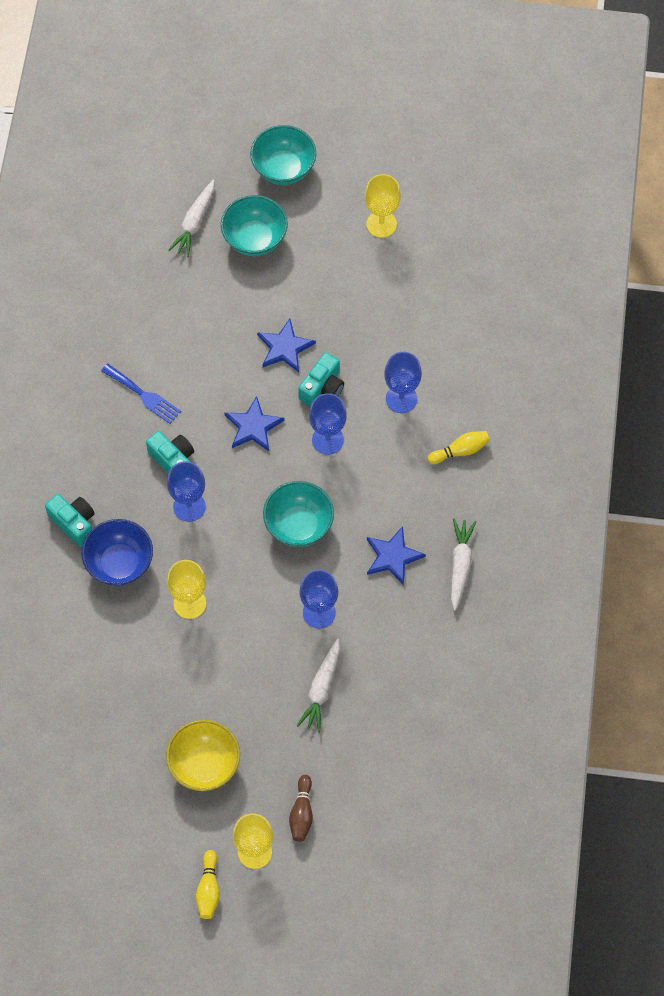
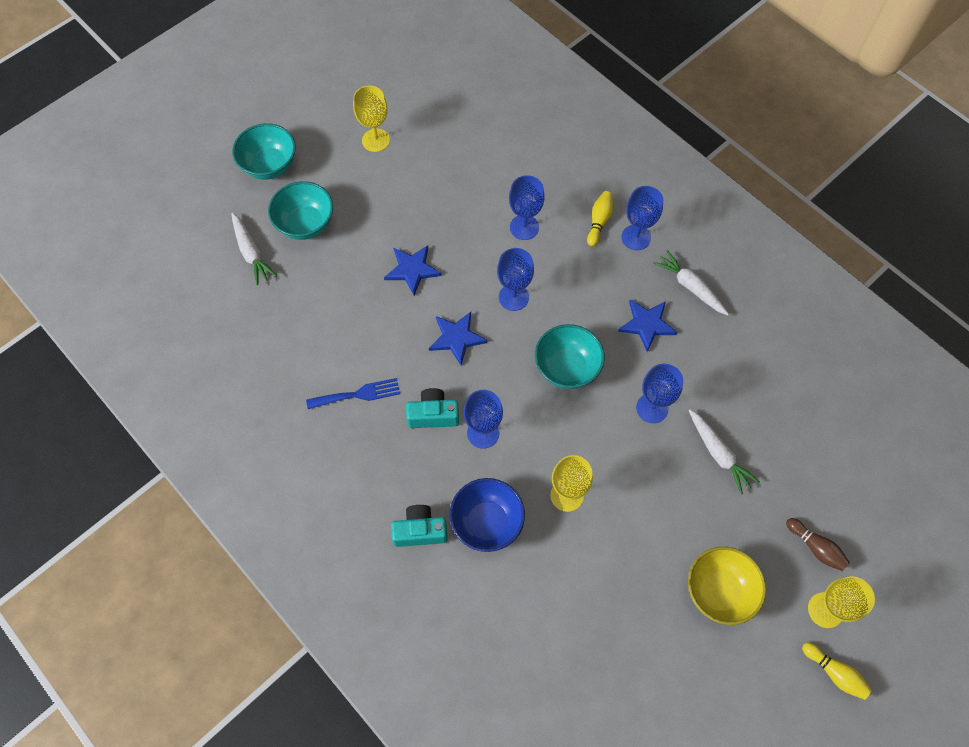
camera: 50 degrees left, 0 degrees up
(322, 388) = (468, 269): turquoise camera -> none
(471, 490) = (636, 237): none -> blue goblet

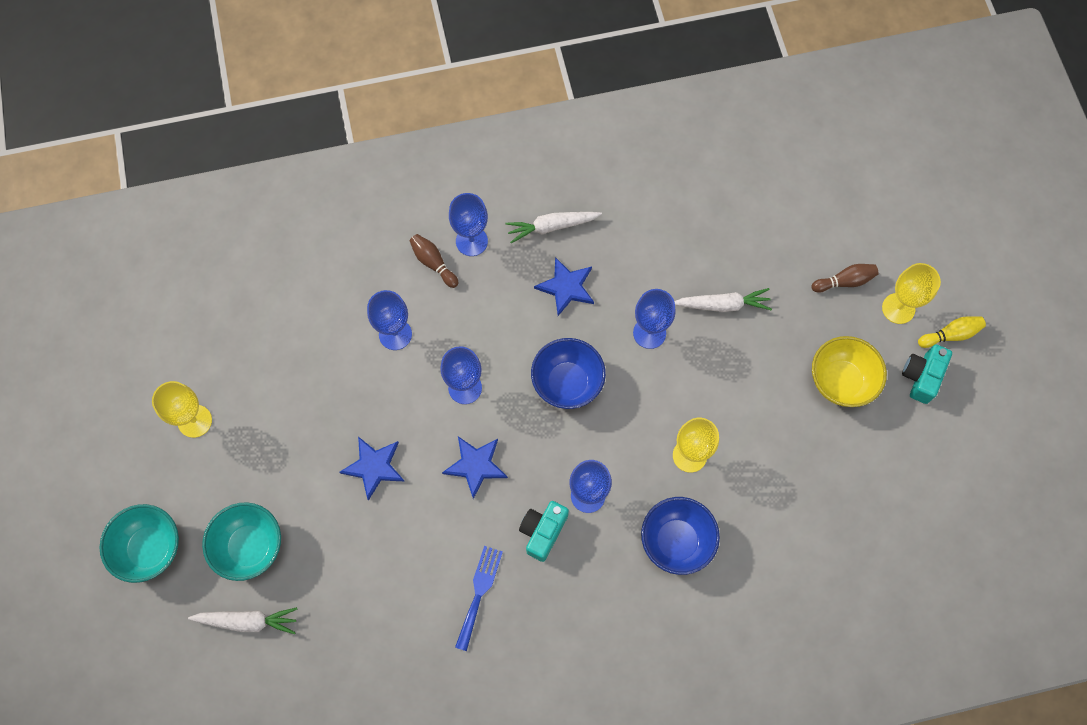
camera: 60 degrees left, 5 degrees up
(420, 531) = (651, 607): turquoise camera -> turquoise camera (921, 377)
(567, 368) = (567, 383): turquoise bowl -> blue bowl
(599, 221) = (433, 263): yellow bowling pin -> brown bowling pin

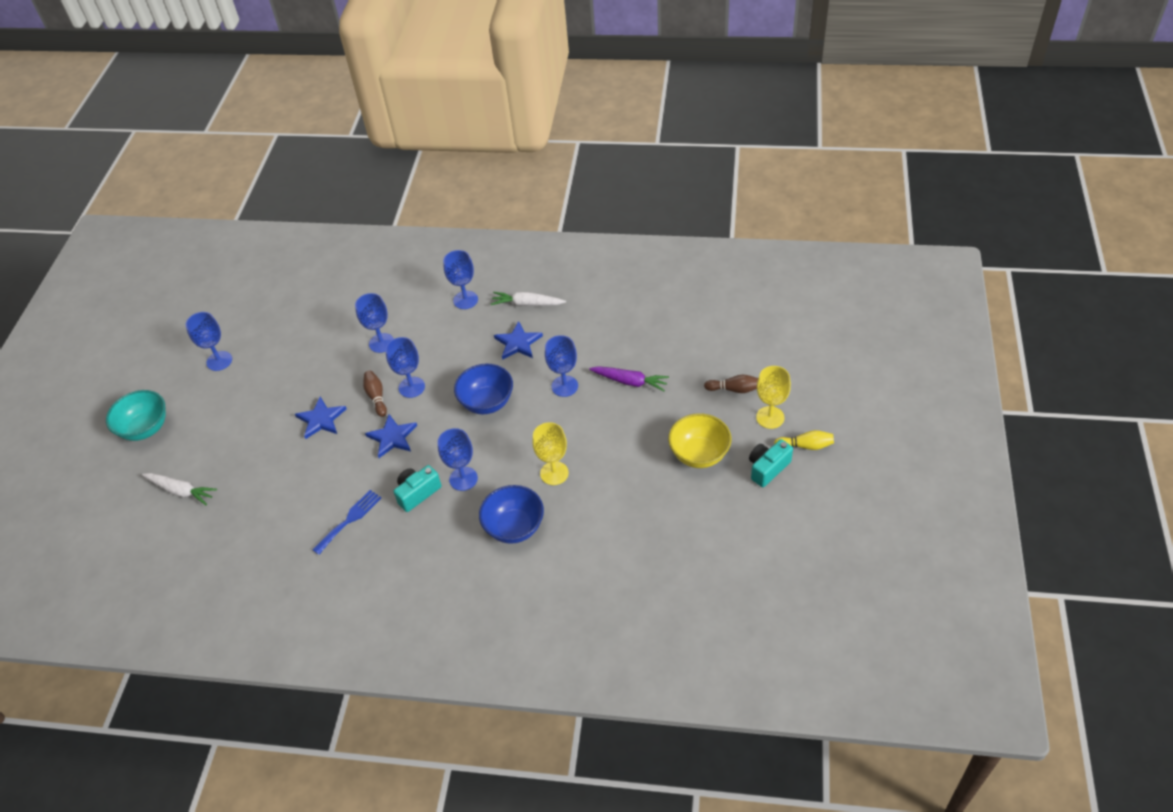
camera: 25 degrees right, 20 degrees down
(195, 421) = (219, 361): yellow goblet -> blue goblet
(250, 546) = (210, 445): turquoise bowl -> none
(433, 263) = (431, 307): brown bowling pin -> brown bowling pin (376, 397)
(722, 305) = (630, 381): white carrot -> purple carrot

